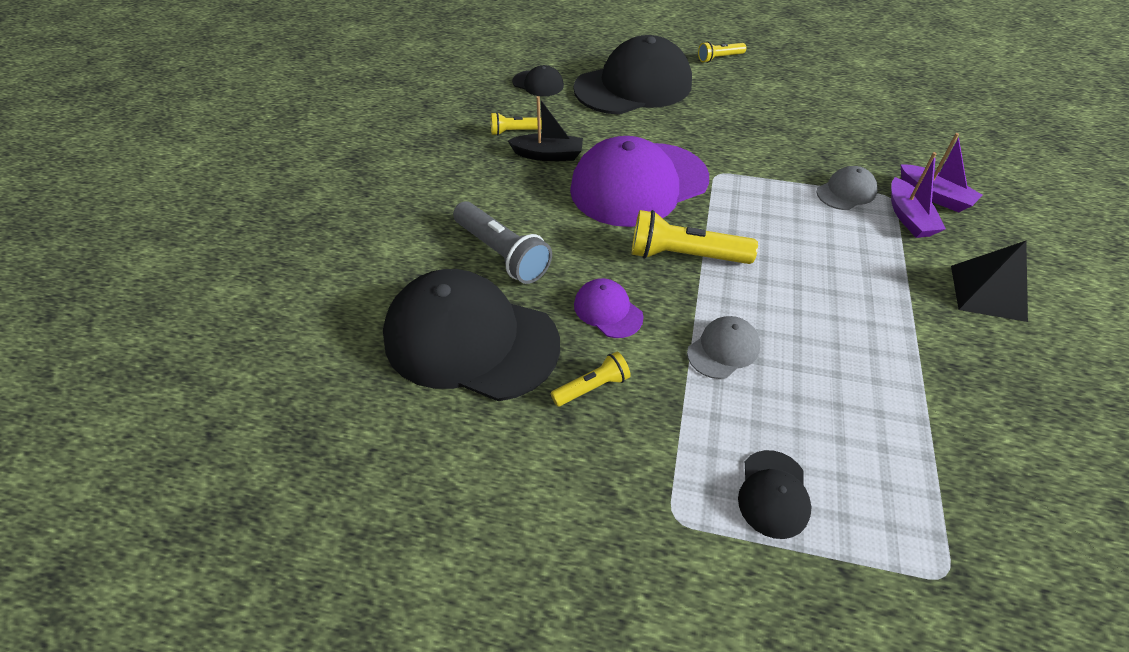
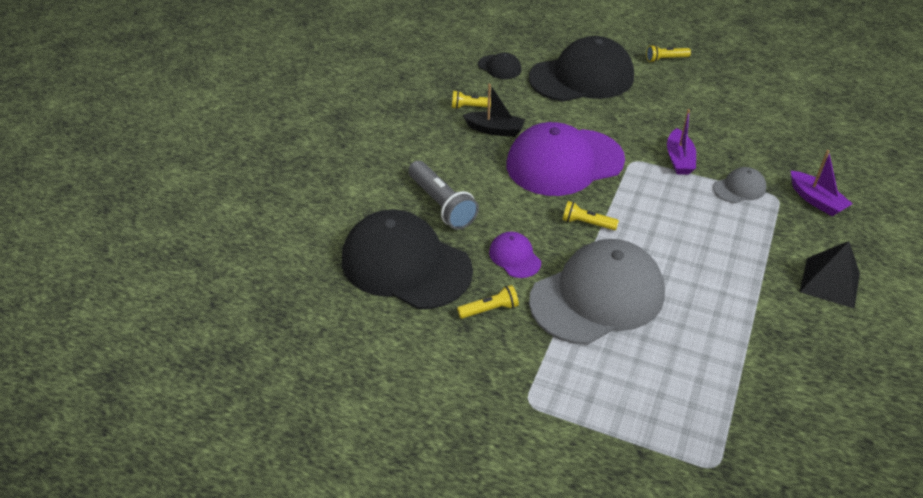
camera: 10 degrees right, 5 degrees down
(685, 255) = (587, 223): yellow flashlight -> yellow flashlight, size x0.56
(723, 349) = (597, 296): grey cap -> grey cap, size x2.29
(773, 494) = (605, 398): black cap -> none
(908, 217) = (786, 215): purple boat -> purple boat (679, 159)

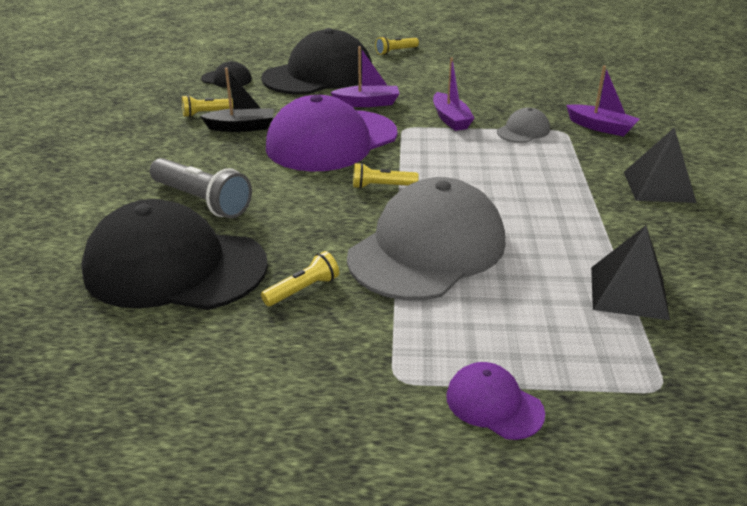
camera: 20 degrees left, 10 degrees down
(514, 257) = (312, 232): purple cap -> purple cap (494, 404)
(612, 123) = (367, 103): none -> purple boat
(738, 380) = (628, 292): none -> black pyramid

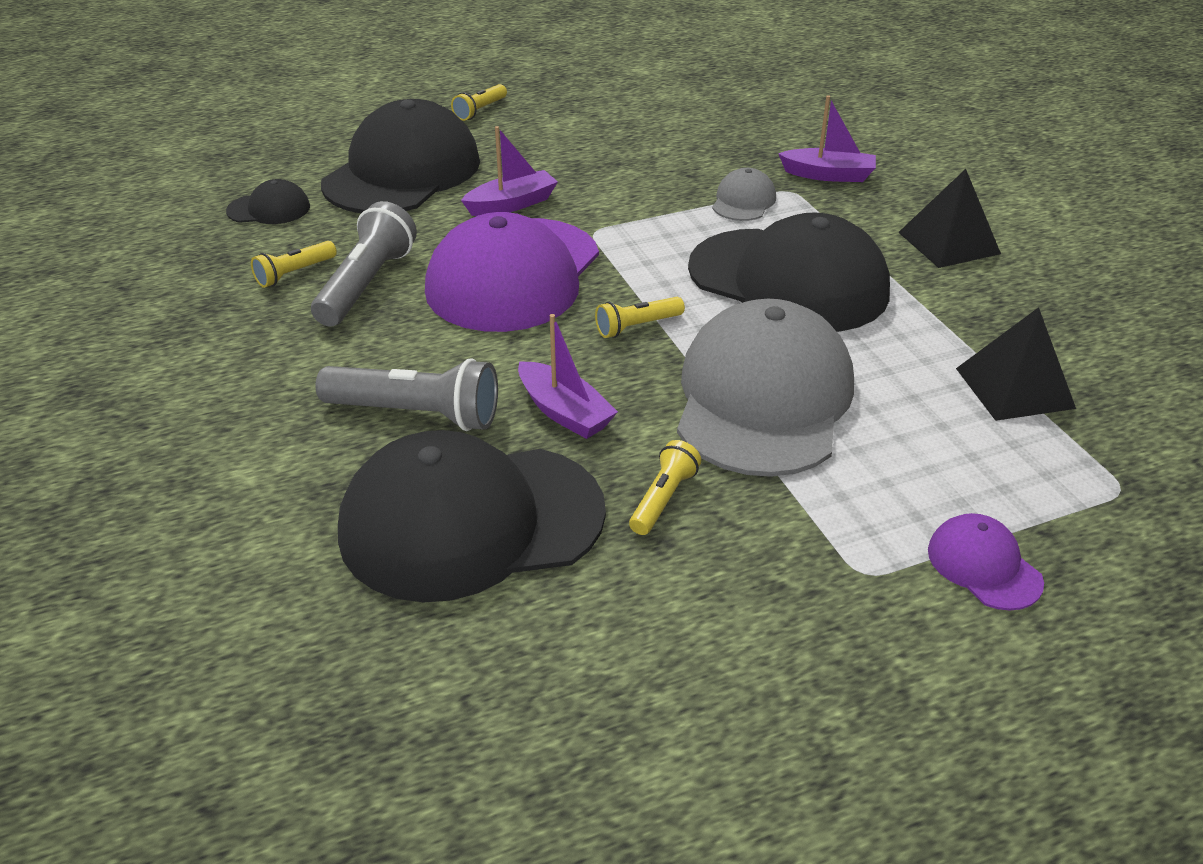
camera: 25 degrees left, 5 degrees up
(241, 127) = (366, 284): black boat -> grey flashlight
(450, 119) = (642, 204): purple boat -> purple boat (564, 412)
(494, 404) = (984, 566): purple cap -> purple cap turned 45 degrees clockwise
(512, 183) = (788, 280): none -> black cap

